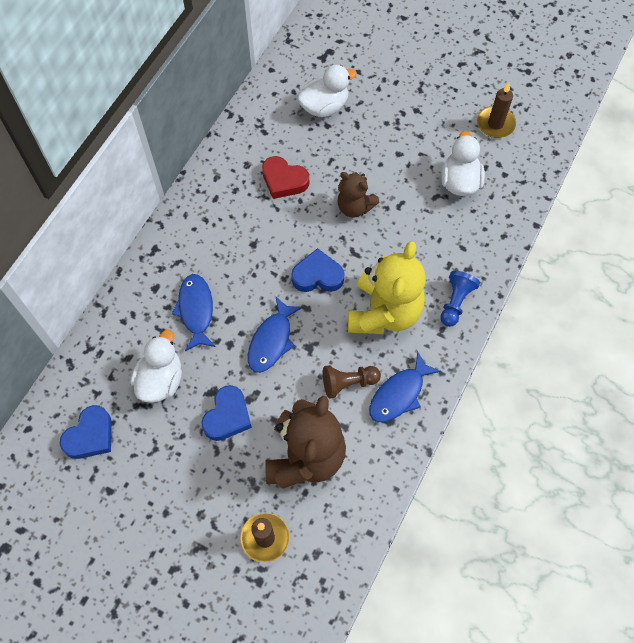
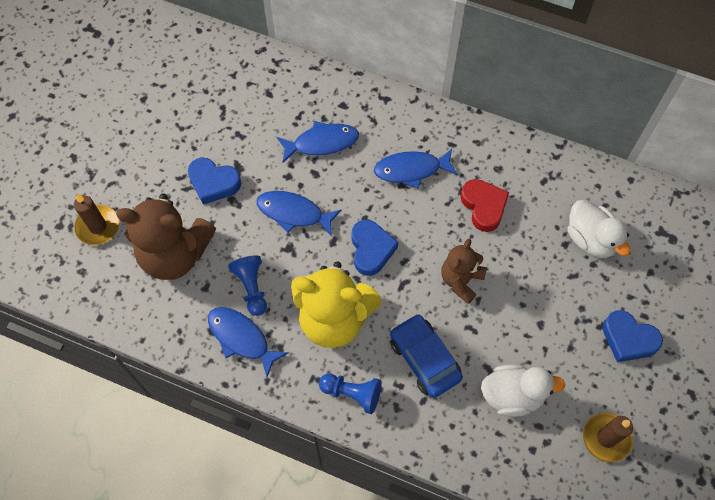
camera: 85 degrees right, 0 degrees up
(90, 436) = (193, 77): blue heart -> blue heart (628, 339)
(161, 380) = (248, 123): white duck -> none
(238, 234) = (411, 170): none -> blue fish
(284, 180) = (483, 206): red heart -> red heart turned 135 degrees clockwise
(348, 383) = (252, 288): brown pawn -> blue pawn
(426, 243) = (424, 359): none -> blue car

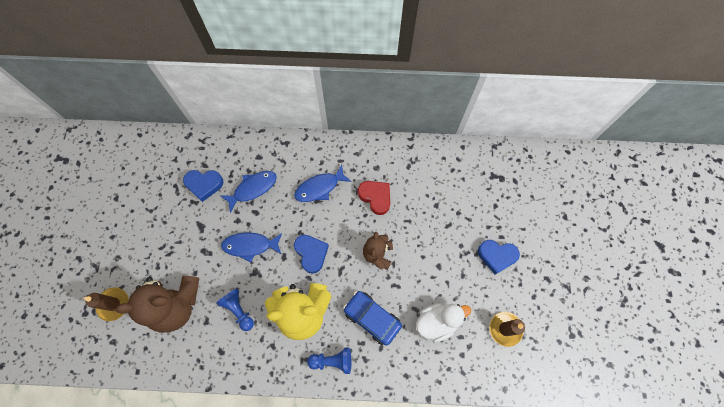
camera: 20 degrees left, 5 degrees up
(213, 183) = (187, 243): blue heart -> blue heart (204, 185)
(241, 338) = (243, 349): blue fish -> none
(591, 239) = (451, 196): white duck -> none

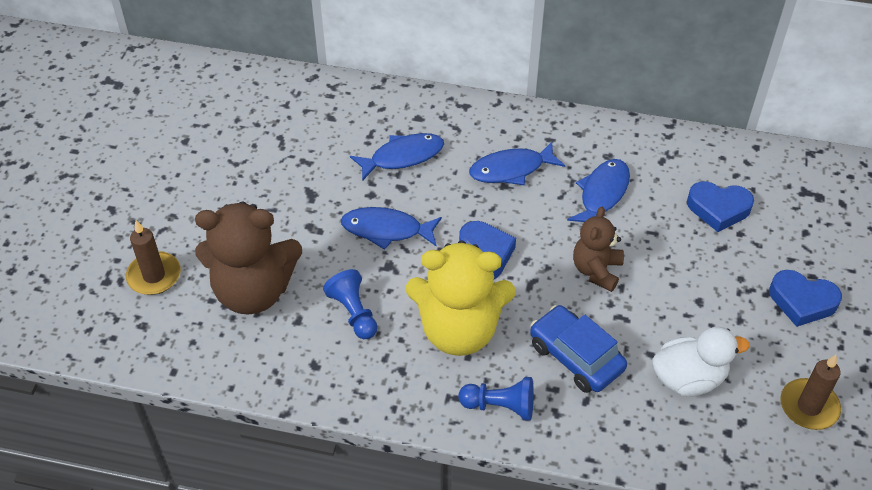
camera: 10 degrees right, 20 degrees down
(204, 185) = (326, 142): blue heart -> blue heart (718, 209)
(375, 197) = (602, 194): red heart -> blue fish

